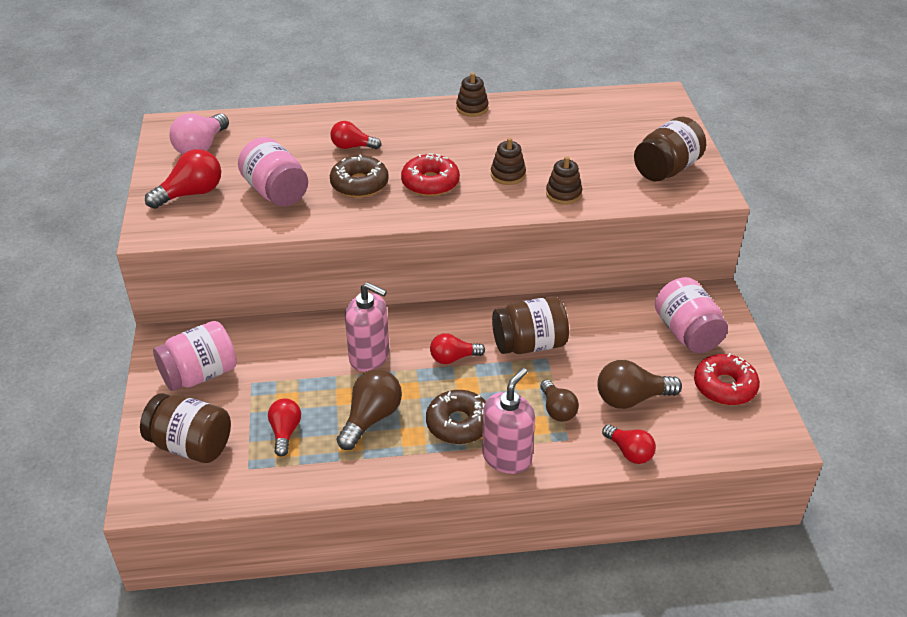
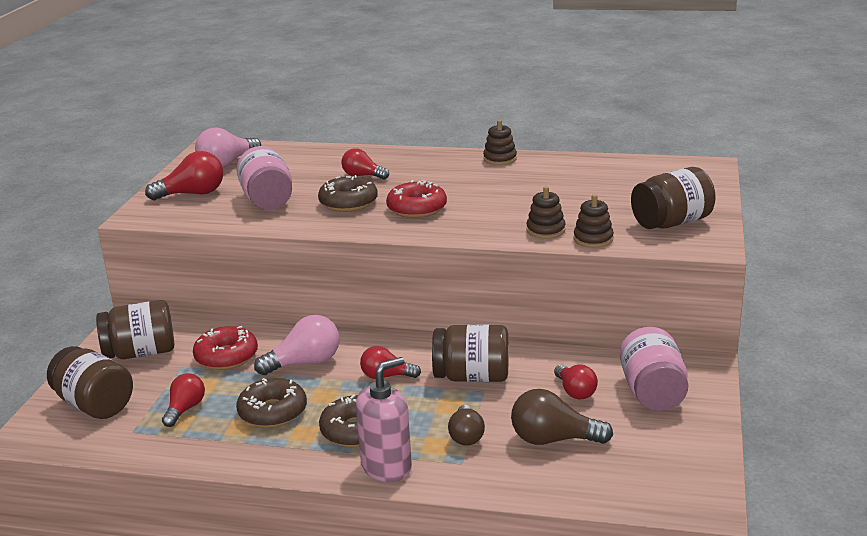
camera: 20 degrees right, 15 degrees down
(200, 374) = (141, 353): pink jar -> brown jar
(369, 357) = (305, 363): pink soap dispenser -> pink light bulb
(371, 419) = (273, 412): brown light bulb -> brown donut
(508, 175) = (499, 210): brown stacking toy -> brown stacking toy (593, 239)
(629, 452) = (521, 486): red light bulb -> red light bulb (575, 391)
(724, 387) = (667, 446): red donut -> red donut (226, 357)

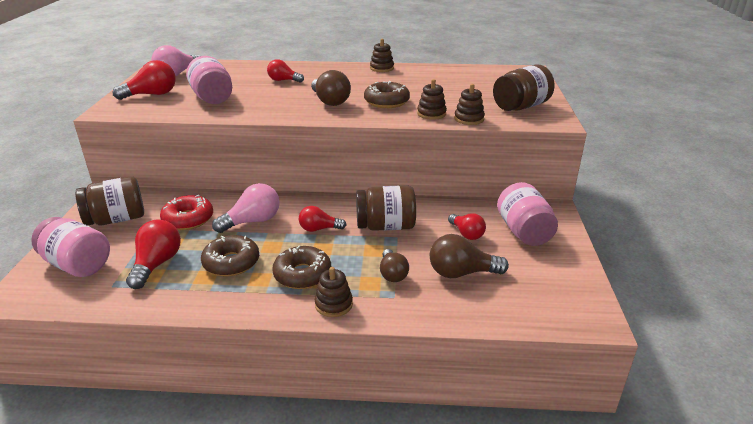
camera: 10 degrees left, 5 degrees up
(94, 405) = (77, 265): brown jar -> pink jar
(185, 409) = (157, 264): red light bulb -> red light bulb, size x1.51
(348, 203) = (276, 98): brown donut -> brown donut (386, 102)
(386, 467) = (333, 304): pink soap dispenser -> brown stacking toy
(417, 208) = (330, 101): red donut -> brown light bulb

